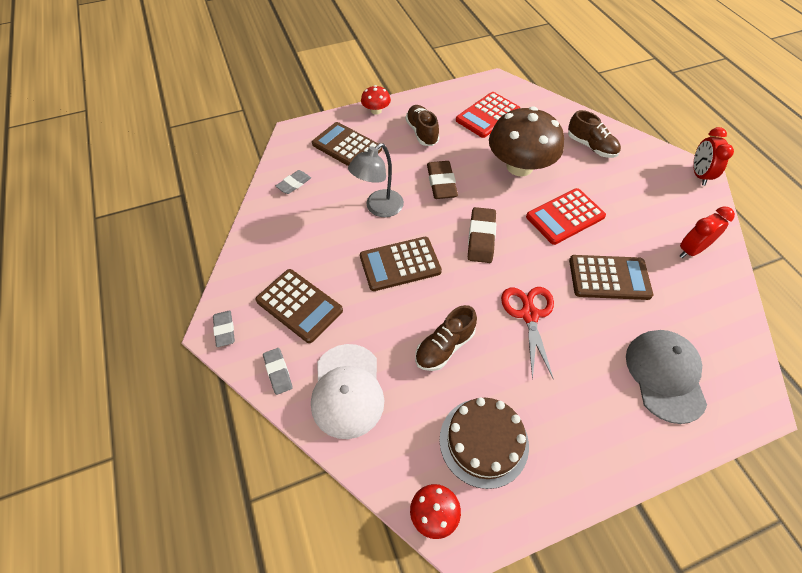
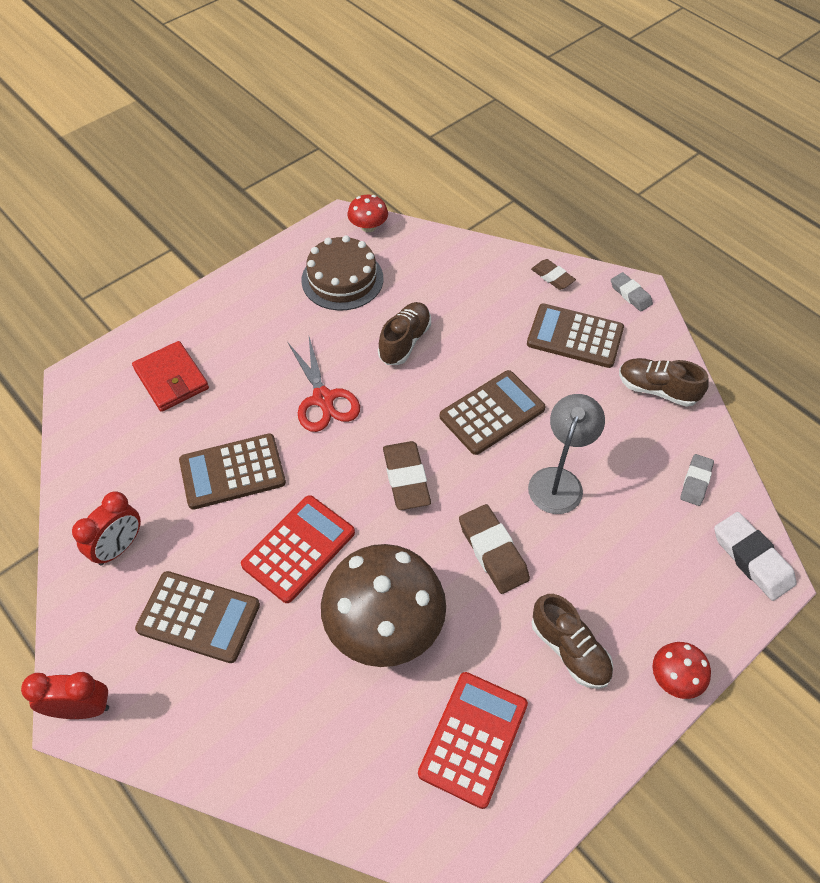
camera: 160 degrees right, 0 degrees up
(278, 372) = (552, 277): grey eraser -> brown eraser
(296, 142) = (752, 559): none -> white eraser
(347, 147) = (670, 575): brown calculator -> brown calculator (198, 617)
(347, 390) = (480, 281): white cap -> none
(591, 146) = (270, 717): brown shoe -> brown shoe (657, 390)
(665, 375) = (171, 379): grey cap -> red wallet
(699, 175) = (81, 709): red clock -> red clock turned 75 degrees counterclockwise

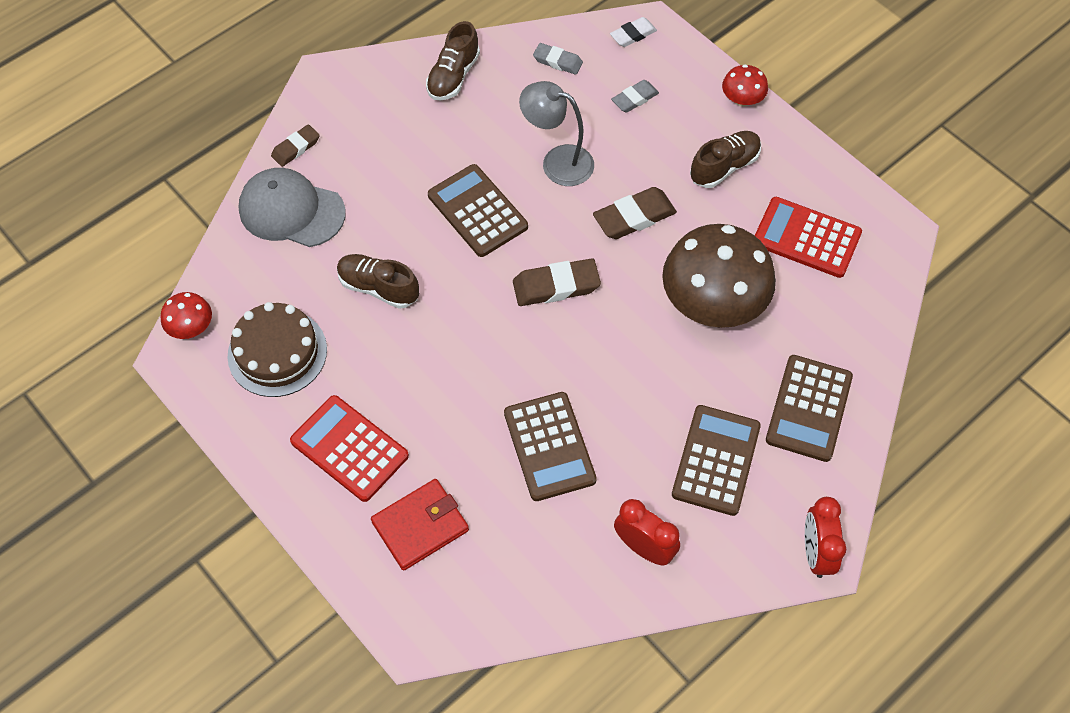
camera: 90 degrees left, 5 degrees up
(299, 549) = (638, 377): red calculator -> red calculator (349, 448)
(323, 399) = (455, 364): red scissors -> none
(484, 278) = (291, 210): none -> grey cap
(575, 336) = (382, 135): brown calculator -> brown calculator (809, 408)
(630, 294) = (328, 83): grey eraser -> grey eraser (634, 99)
(752, 559) = (633, 35): white eraser -> white eraser, size x0.63

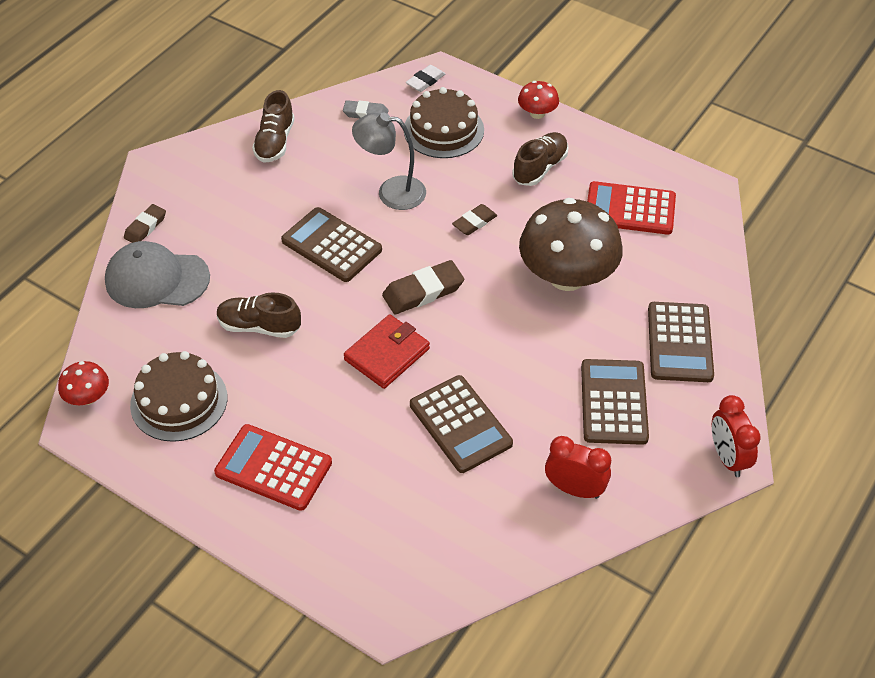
camera: 15 degrees left, 10 degrees down
(420, 526) = (362, 519): red wallet -> red wallet (387, 354)
(634, 99) = (443, 130): grey eraser -> brown cake
(634, 217) = (474, 222): brown eraser -> brown eraser, size x0.63

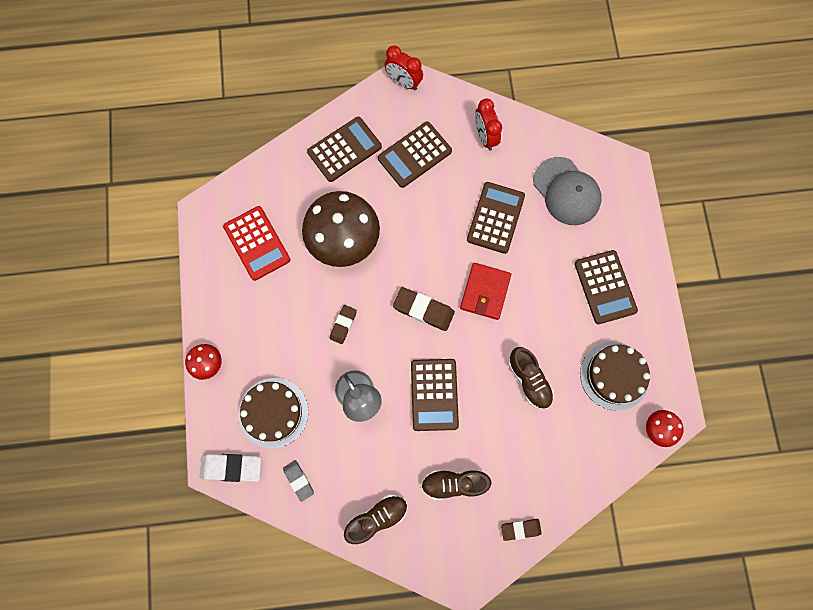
camera: 130 degrees left, 25 degrees up
(156, 279) = (551, 477): grey cap -> grey cap (566, 191)
(273, 468) = (605, 287): red calculator -> brown calculator
(387, 354) = (485, 292): red wallet -> red wallet turned 75 degrees counterclockwise
(425, 81) = (231, 467): white eraser -> white eraser, size x1.60
(474, 222) = (343, 325): brown eraser -> brown eraser turned 75 degrees counterclockwise
(540, 168) = (261, 322): brown shoe -> brown shoe (454, 483)
(727, 457) = (403, 82): red clock -> red clock turned 90 degrees clockwise

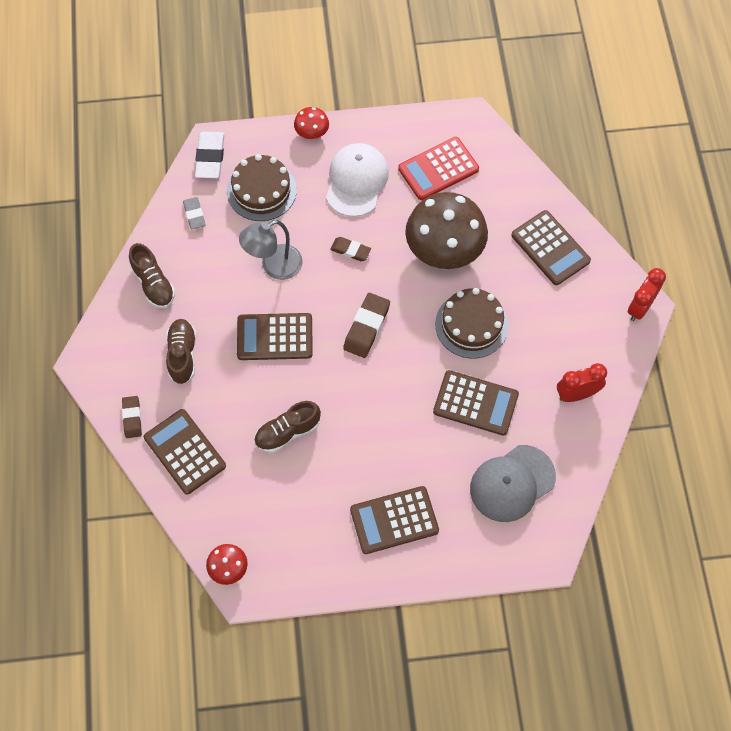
camera: 90 degrees right, 10 degrees down
(266, 319) = (356, 181): none -> white cap
(298, 480) = (194, 214): grey eraser -> grey eraser turned 75 degrees counterclockwise
(414, 155) = (548, 319): brown calculator -> brown calculator (185, 452)
(485, 292) = (387, 389): red wallet -> none
(614, 376) = (290, 524): brown cake -> brown cake (471, 325)

